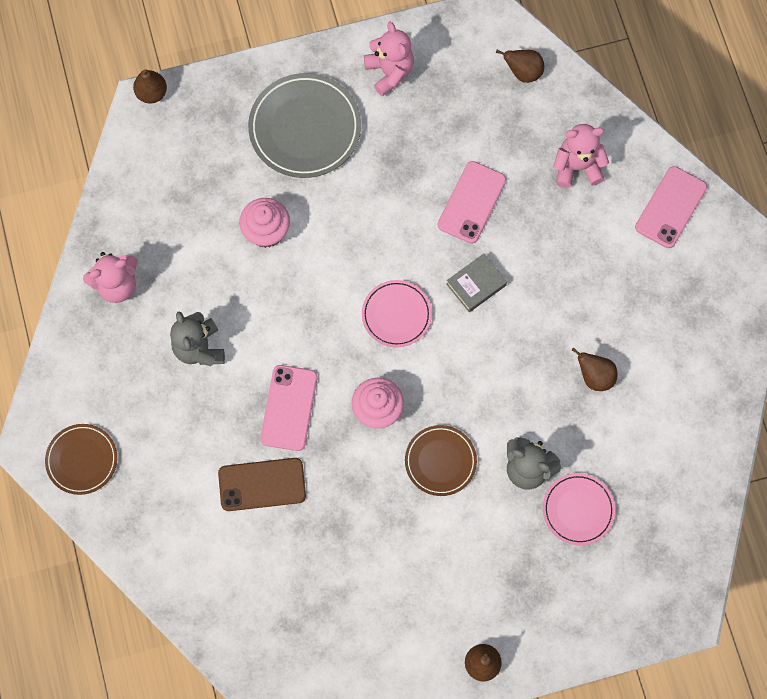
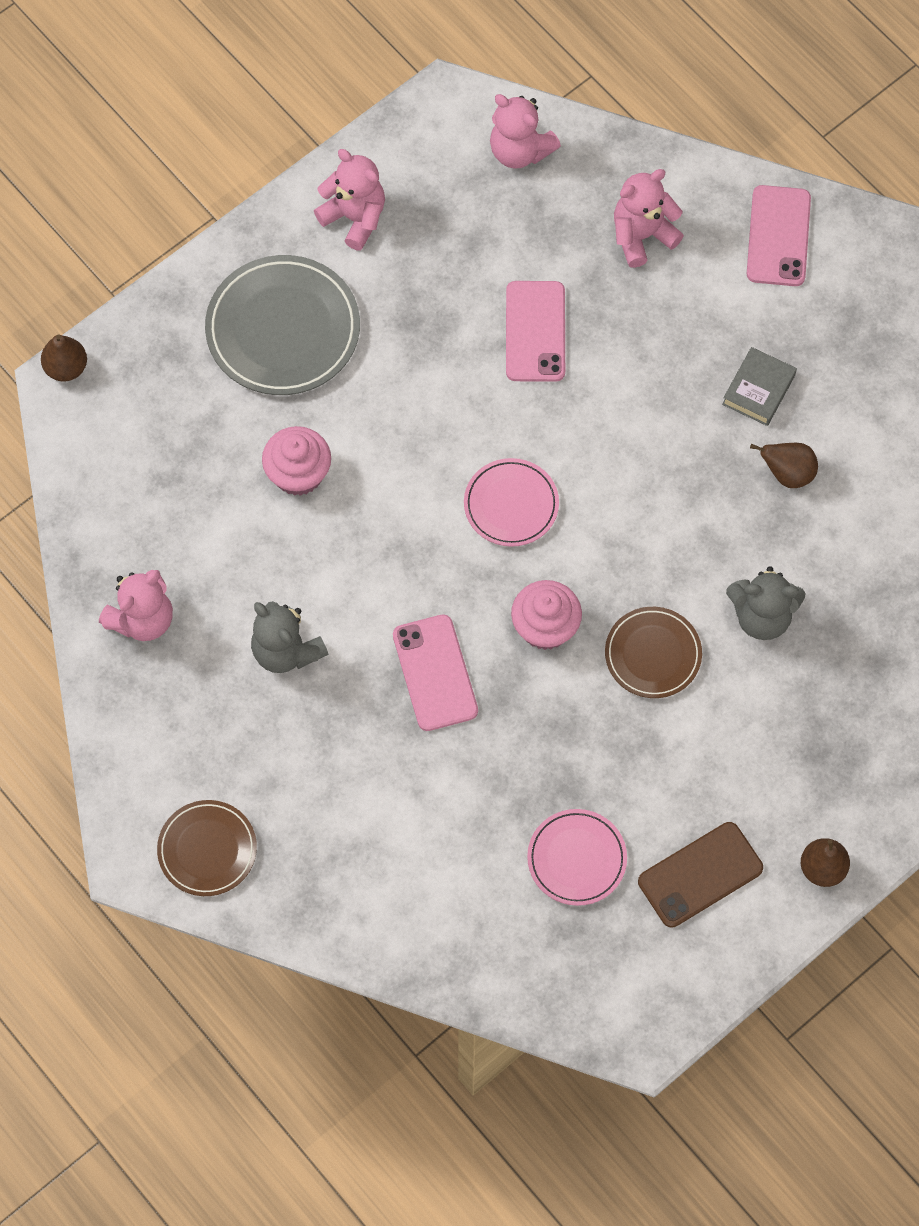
camera: 25 degrees left, 5 degrees down
(262, 484) = (448, 779): brown phone -> brown phone (700, 875)
(476, 284) = (590, 427): grey book -> grey book (758, 390)
(523, 72) = (520, 150): brown pear -> pink teddy bear
(578, 510) = (846, 638): pink plate -> pink plate (576, 859)

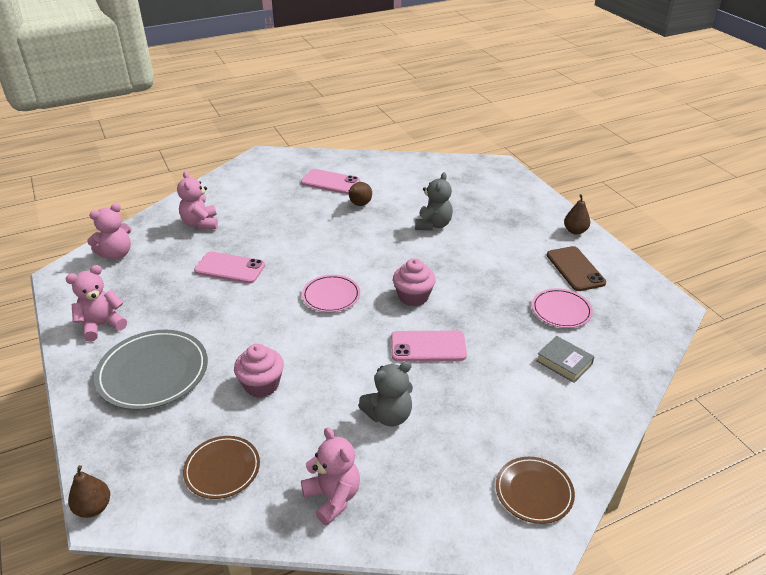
camera: 75 degrees left, 30 degrees down
(653, 654) = (443, 262): brown plate -> brown plate (222, 469)
(758, 390) = (310, 205): grey book -> grey book (564, 362)
(778, 236) = (232, 186): pink phone -> pink phone (330, 182)

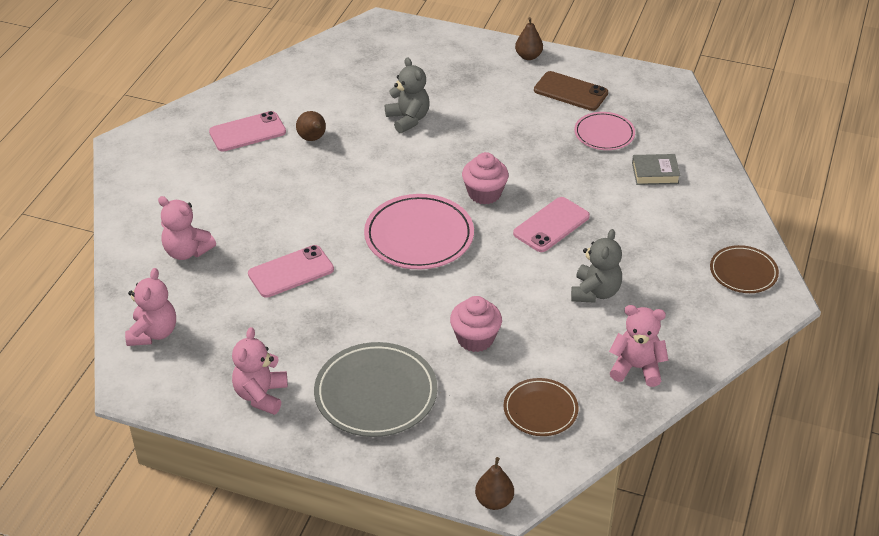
camera: 45 degrees left, 5 degrees up
(331, 296) = (419, 236): pink plate -> pink plate, size x1.66

